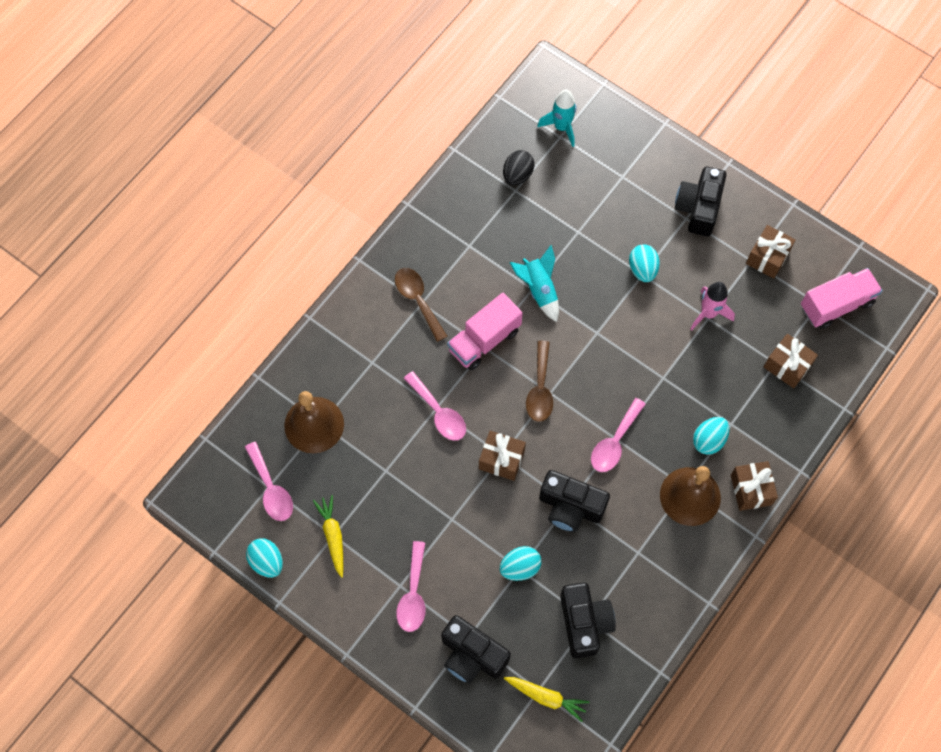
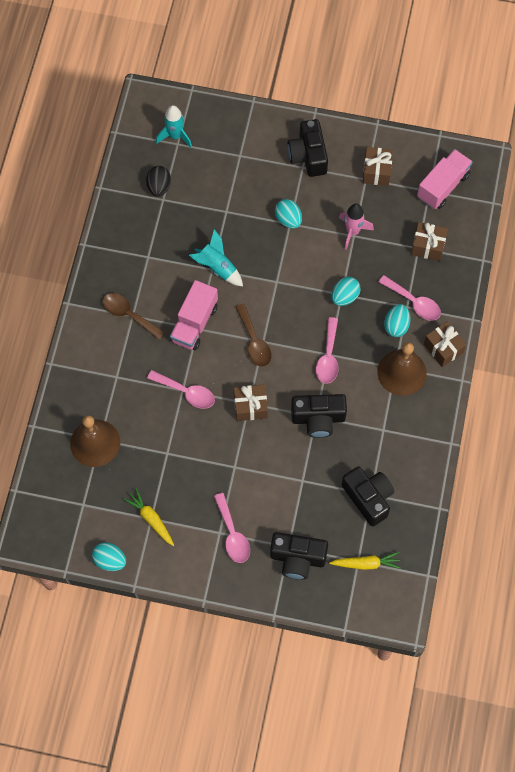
camera: 25 degrees left, 0 degrees up
(271, 489) = (86, 505): pink spoon -> pink spoon (414, 302)
(520, 567) = (302, 479): turquoise egg -> turquoise egg (345, 296)

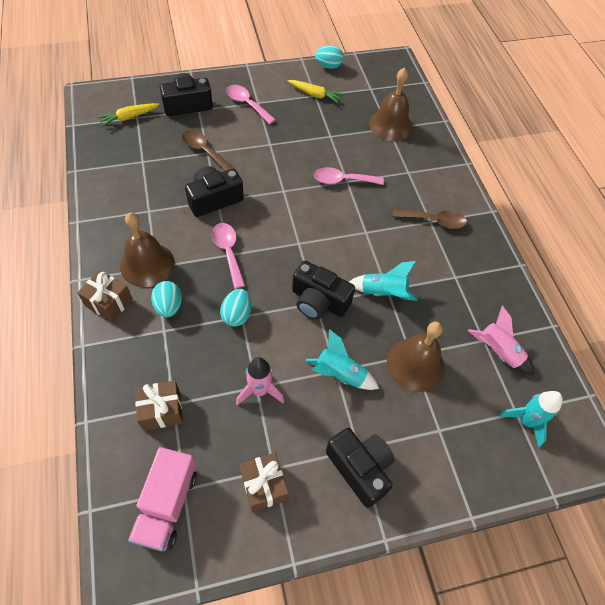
camera: 150 degrees right, 10 degrees down
(159, 187) = (497, 352): black egg -> pink rocket
(194, 323) = (371, 235): pink truck -> none
(227, 203) = (415, 364): none -> brown bell
(250, 406) = (280, 188): brown gift -> none
(254, 342) = (306, 239): brown spoon -> brown spoon (204, 151)
(288, 219) = (340, 374): turquoise egg -> turquoise rocket
(368, 498) = (143, 158): black camera -> black camera (318, 301)
(414, 302) = (157, 338): pink spoon -> none

